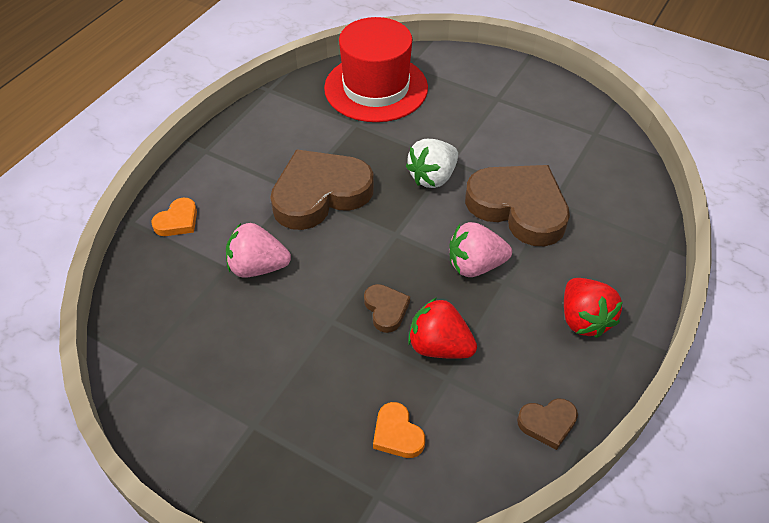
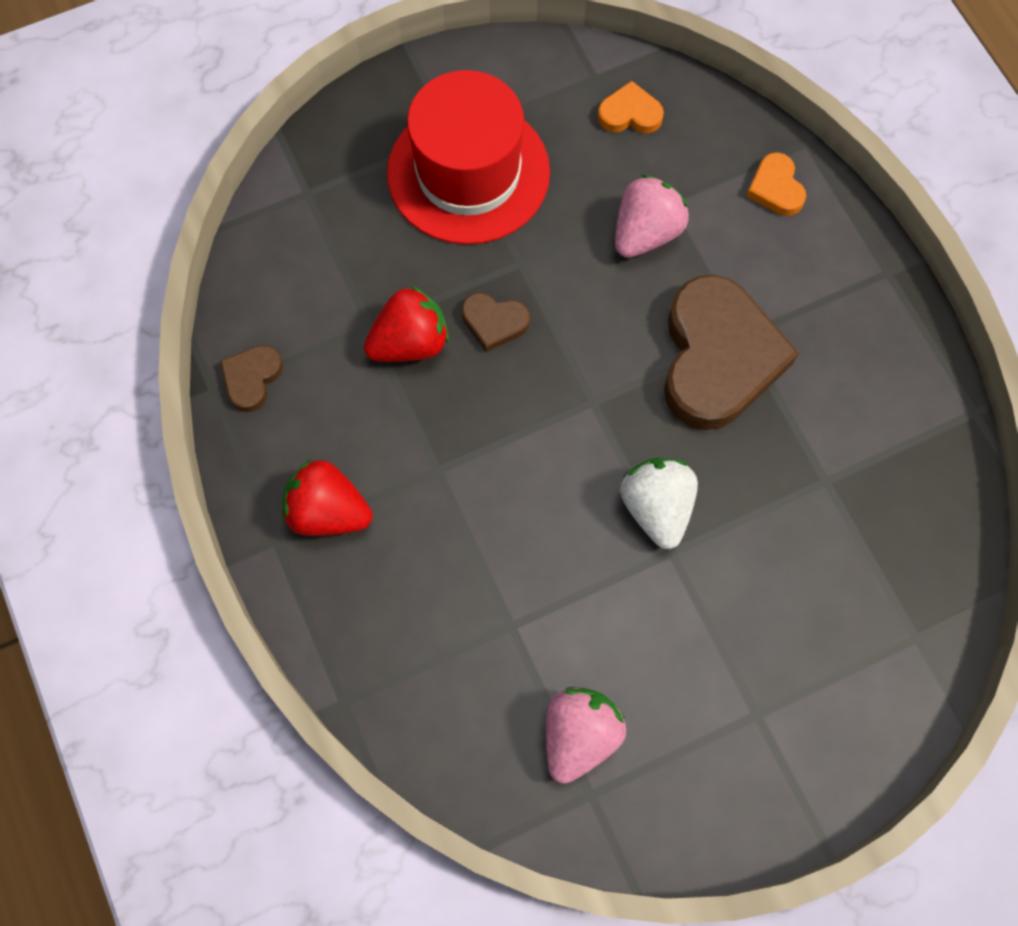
camera: 125 degrees right, 20 degrees up
(376, 88) = (890, 557): red hat -> red hat (468, 172)
(397, 434) = (348, 243): orange heart -> orange heart (630, 114)
(475, 265) = (483, 454): pink strawberry -> pink strawberry (579, 735)
(519, 208) = (532, 573): brown heart -> none

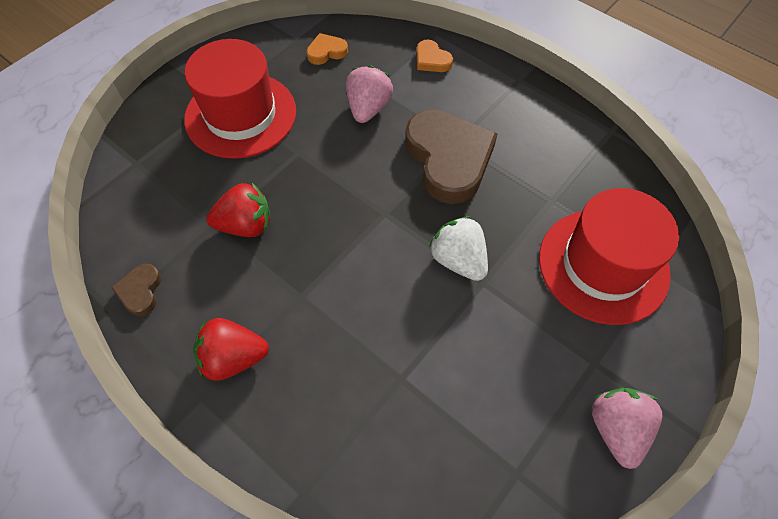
camera: 25 degrees left, 10 degrees down
(410, 342) = (246, 225): red strawberry -> red strawberry turned 45 degrees clockwise
(494, 322) = (297, 192): brown heart -> none
(579, 735) = (487, 433): pink strawberry -> pink strawberry (616, 429)
(843, 599) = (603, 265): none -> red hat

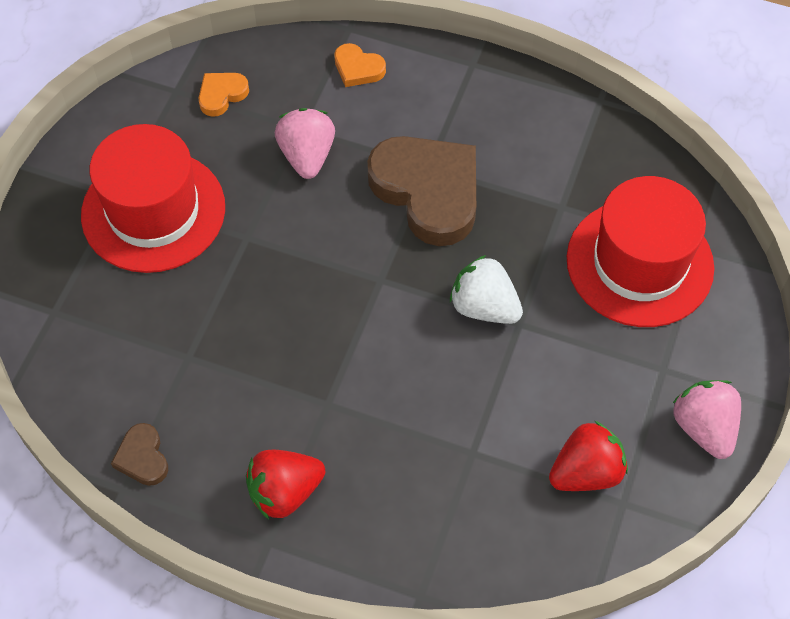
camera: 20 degrees left, 0 degrees up
(246, 225) = (227, 344): red strawberry -> red strawberry (586, 472)

